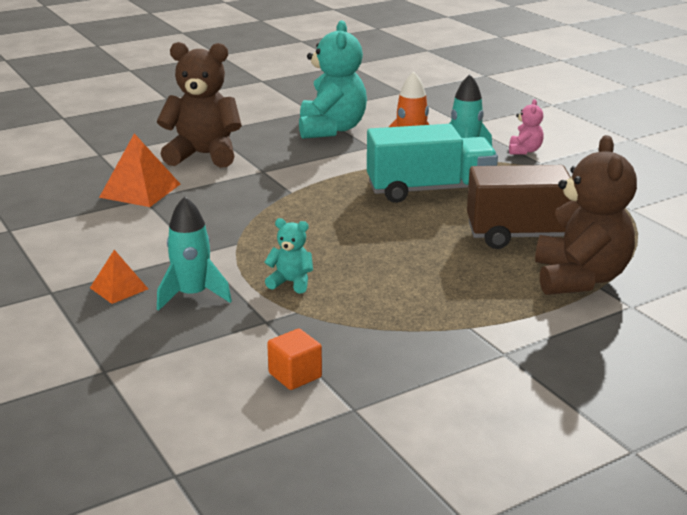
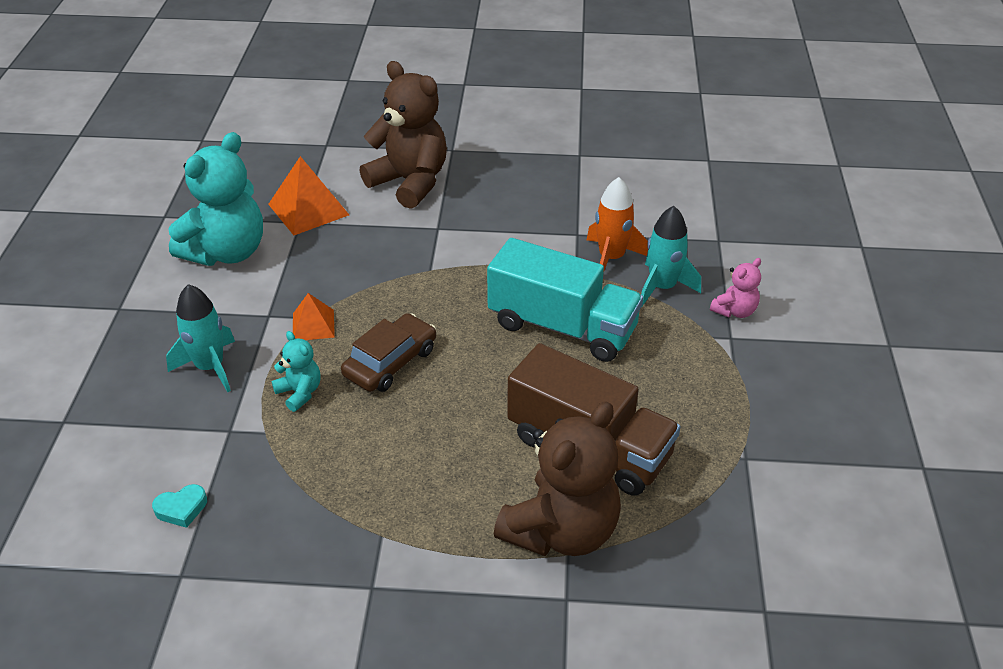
camera: 35 degrees right, 15 degrees up
(119, 288) = (168, 329): orange pyramid -> orange pyramid (313, 325)
(295, 375) = (181, 509): orange cube -> turquoise heart
(331, 129) = (568, 192): turquoise teddy bear -> turquoise teddy bear (227, 252)
(336, 244) = (390, 362): none -> brown car

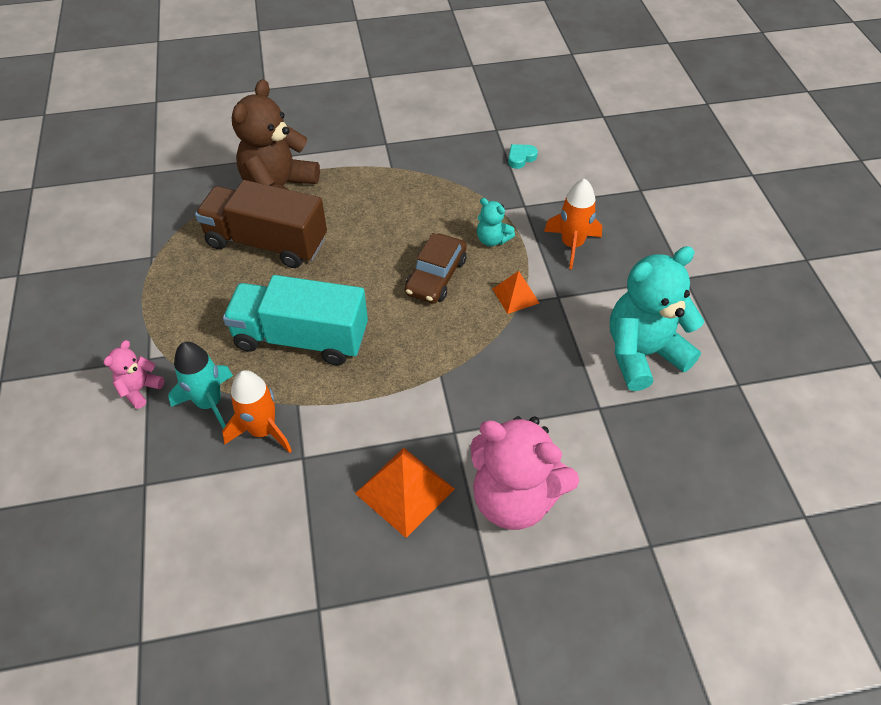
camera: 165 degrees right, 10 degrees up
(210, 367) = (572, 245): turquoise rocket -> orange rocket
(227, 252) = (642, 354): turquoise teddy bear -> turquoise teddy bear turned 45 degrees clockwise
(308, 209) = (602, 427): orange pyramid -> orange pyramid (405, 491)
(410, 182) = (514, 498): brown teddy bear -> pink teddy bear

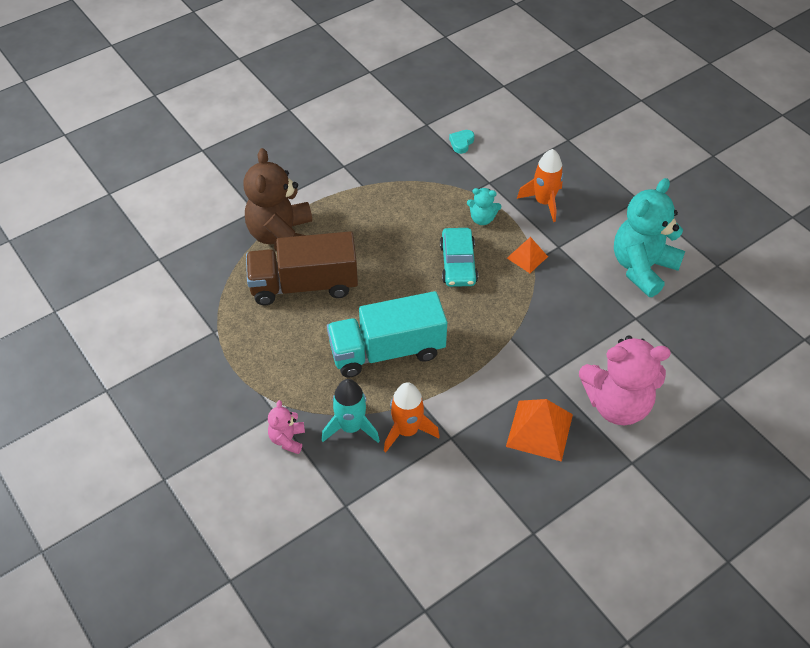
camera: 25 degrees left, 0 degrees up
(436, 276) = (458, 264): brown car -> turquoise car

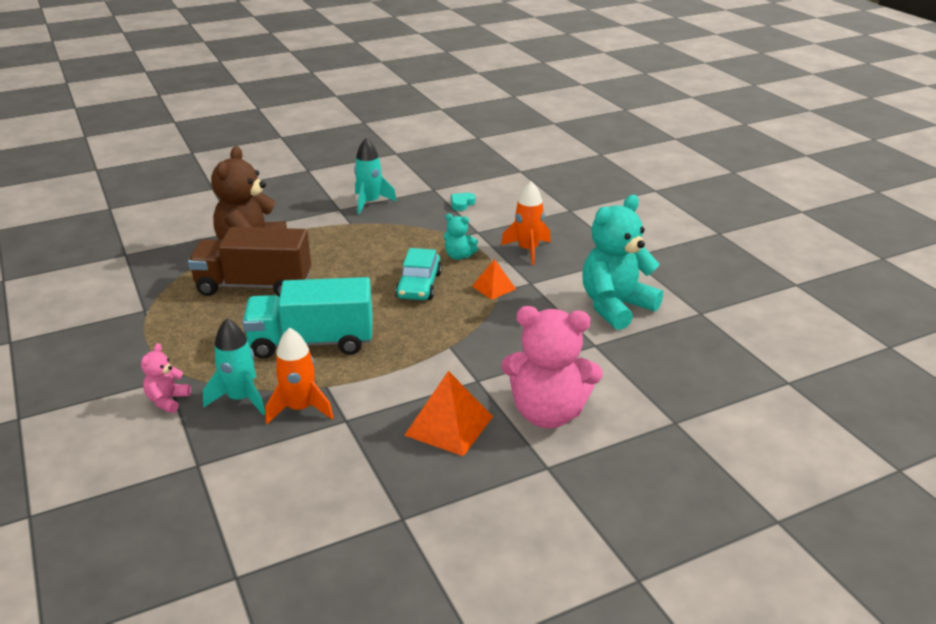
camera: 10 degrees right, 20 degrees down
(371, 152) = (370, 203): none -> turquoise rocket

